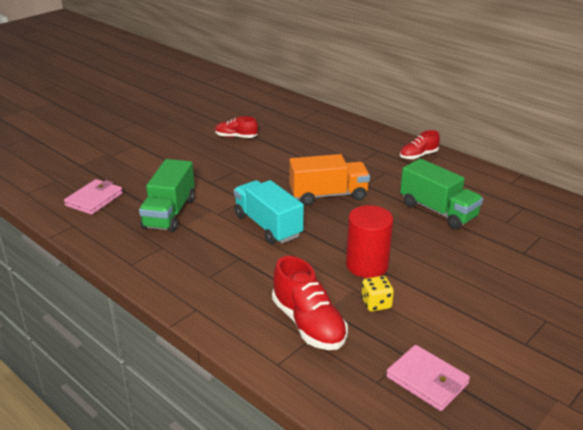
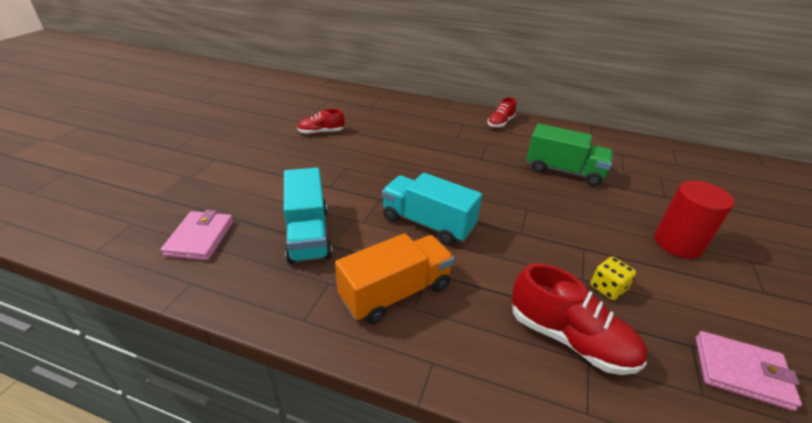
camera: 25 degrees left, 5 degrees up
(169, 213) = (308, 234): green truck -> turquoise truck
(328, 195) = (458, 176): orange truck -> orange truck (395, 292)
(367, 265) = (558, 244): red cylinder -> red cylinder (677, 243)

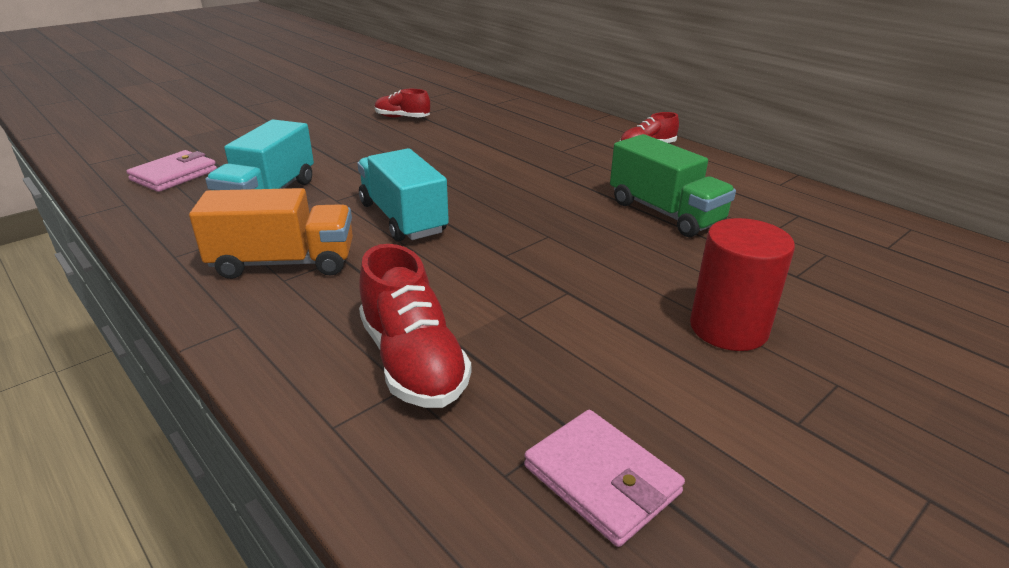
camera: 30 degrees right, 5 degrees down
(607, 288) = (538, 337): yellow dice -> none

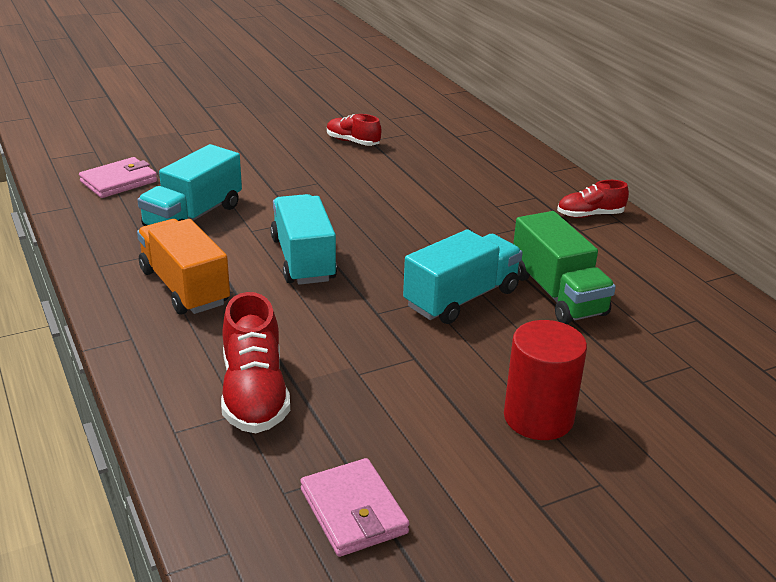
camera: 15 degrees right, 0 degrees up
(284, 263) = (184, 287): orange truck -> orange truck turned 135 degrees counterclockwise
(579, 229) = (461, 298): none -> turquoise truck

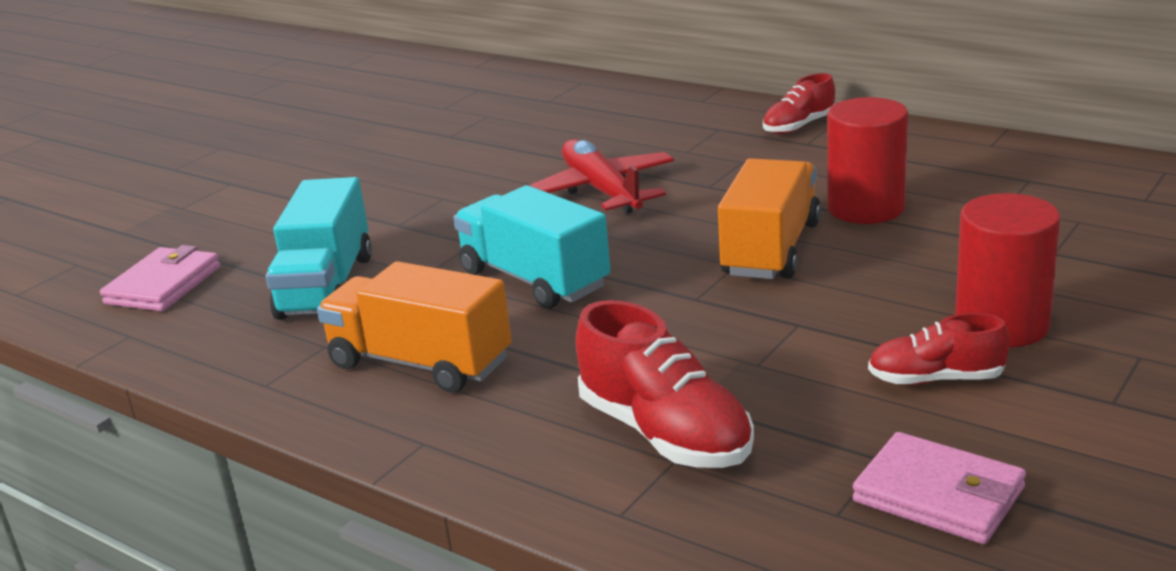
camera: 25 degrees left, 5 degrees down
(353, 142) = (430, 144): red shoe -> red shoe (936, 379)
(411, 214) = (602, 191): none -> red plane
(461, 298) = (771, 249): turquoise truck -> orange truck
(557, 294) = (866, 208): green truck -> red cylinder

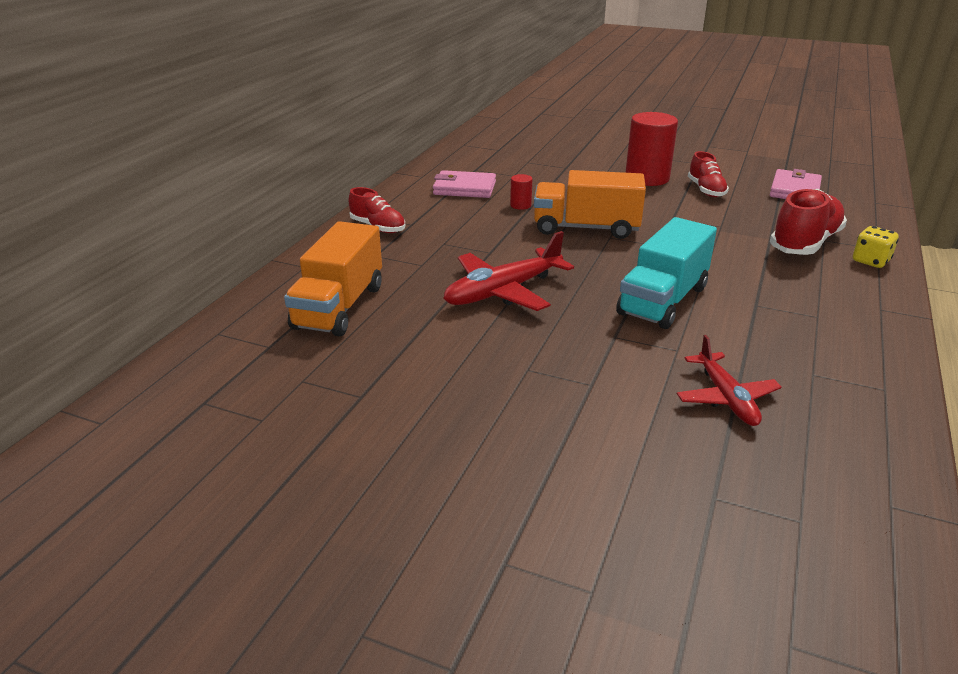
camera: 105 degrees left, 5 degrees up
(163, 285) = (789, 520): pink wallet -> pink wallet (464, 188)
(326, 286) = (726, 397): turquoise truck -> red plane
(420, 363) = (802, 326): orange truck -> orange truck (339, 307)
(572, 486) = (870, 261): none -> yellow dice
(866, 208) = (520, 205): red cylinder -> red cylinder, size x0.45

